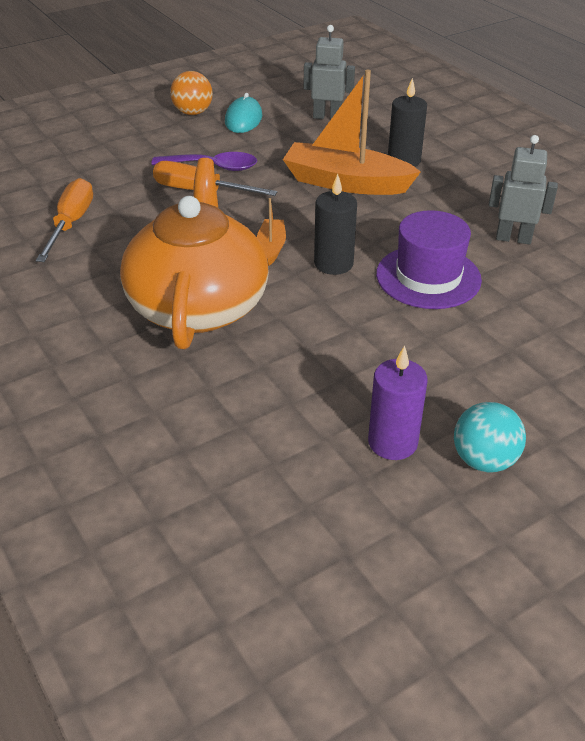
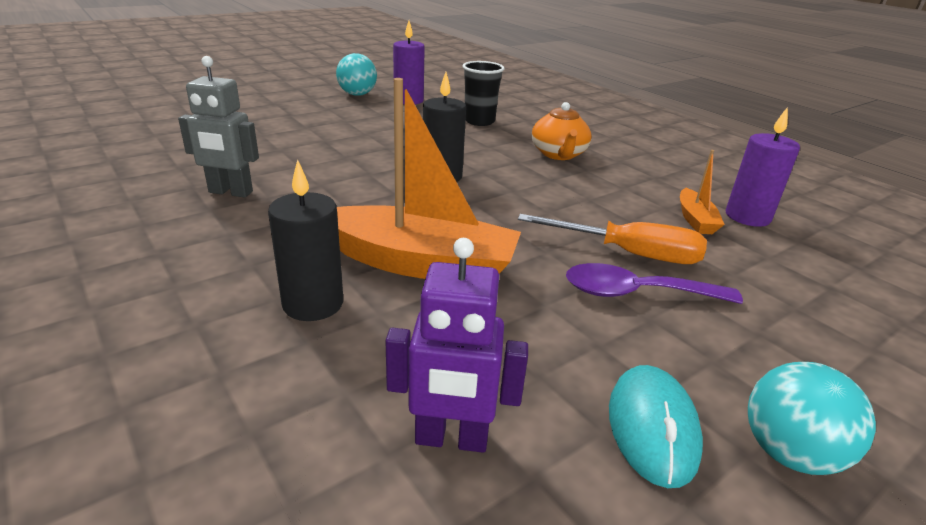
camera: 175 degrees right, 10 degrees down
(71, 224) = (747, 217): orange screwdriver -> purple candle
(193, 113) = (788, 453): orange ball -> turquoise ball
(199, 304) = (558, 154): orange teapot -> orange teapot, size x0.48
(271, 248) = (509, 190): orange boat -> orange boat (695, 219)
(281, 378) = (479, 121): none -> black cup
(327, 117) = (451, 439): grey robot -> purple robot
(428, 277) = (349, 165): purple hat -> none

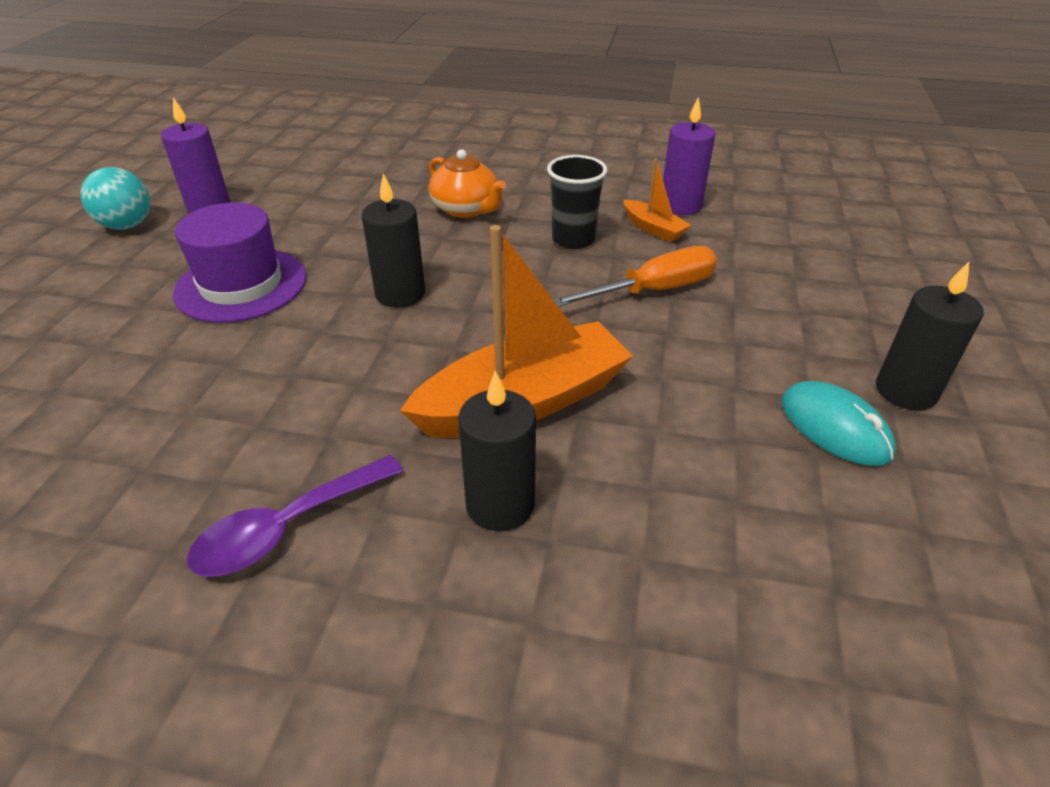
camera: 40 degrees left, 10 degrees up
(230, 192) = (203, 447): grey robot -> none
(365, 137) = (241, 285): none -> purple hat
(451, 439) = (754, 530): purple robot -> none
(479, 121) = (333, 201): black cup -> black cup (573, 239)
(637, 293) = (702, 325): purple spoon -> purple spoon (288, 527)
(788, 453) = (905, 391): turquoise ball -> black candle

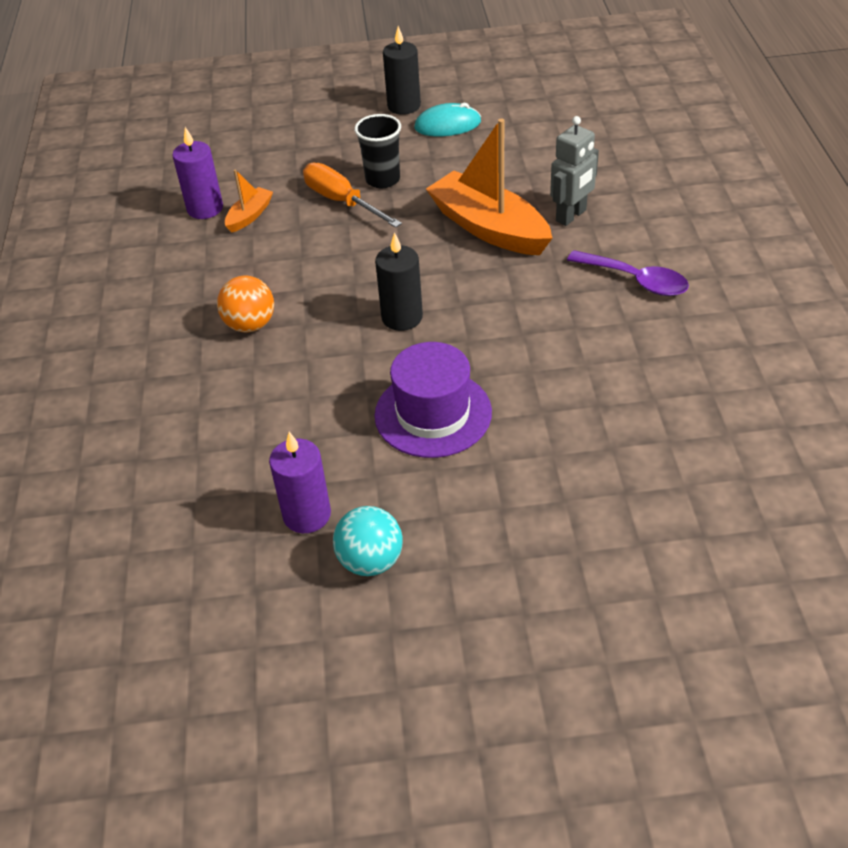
camera: 105 degrees left, 5 degrees up
(466, 209) = (250, 325): orange teapot -> orange ball
(500, 505) = (571, 216): black candle -> grey robot
(573, 239) = (282, 251): black cup -> black cup (382, 179)
(834, 427) = (447, 125): turquoise mouse -> turquoise mouse turned 45 degrees clockwise

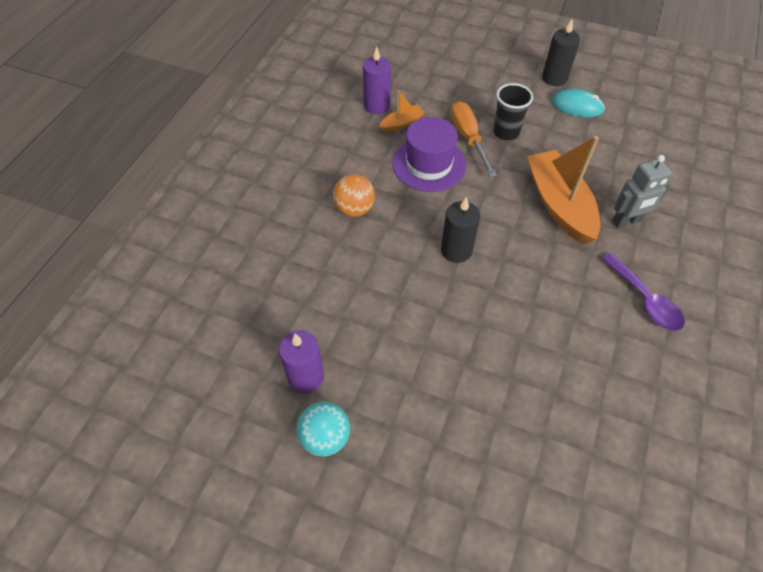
camera: 25 degrees right, 10 degrees up
(433, 414) = (433, 340): purple hat -> purple hat (429, 164)

